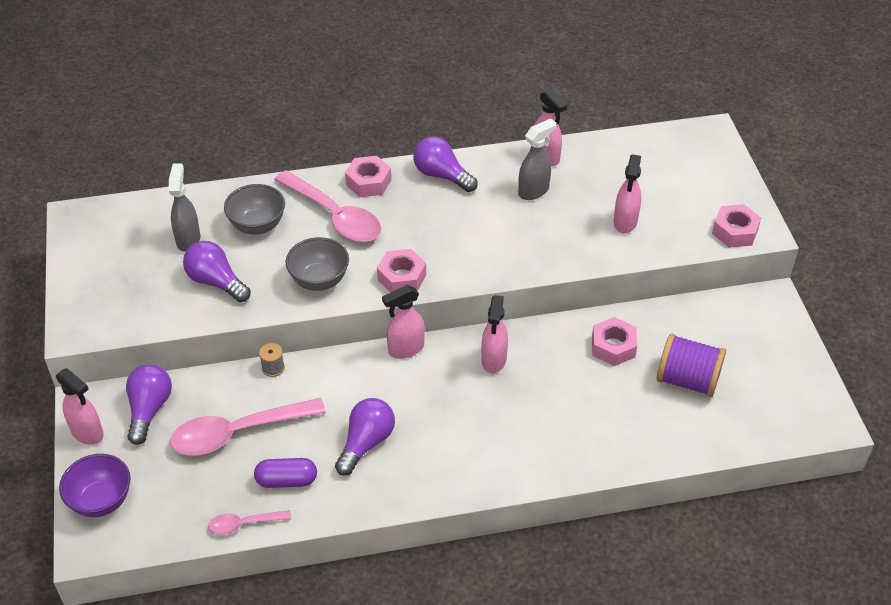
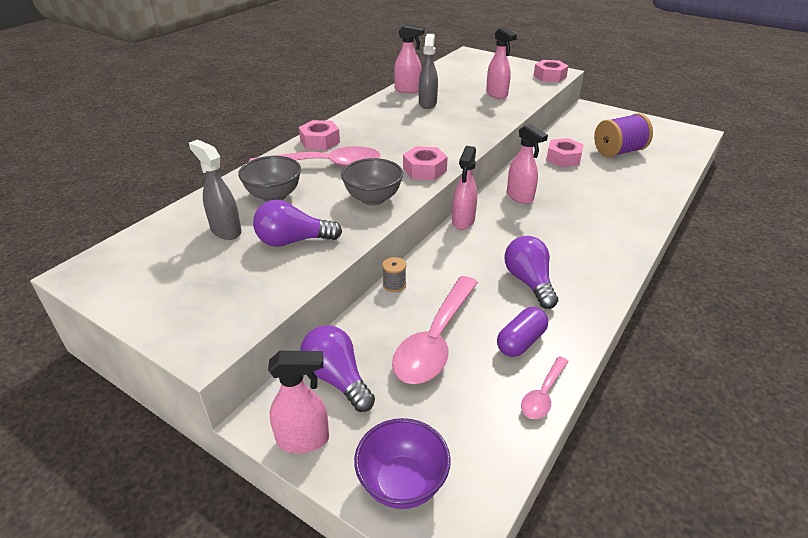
camera: 45 degrees left, 10 degrees down
(442, 175) = (362, 119): purple light bulb -> none

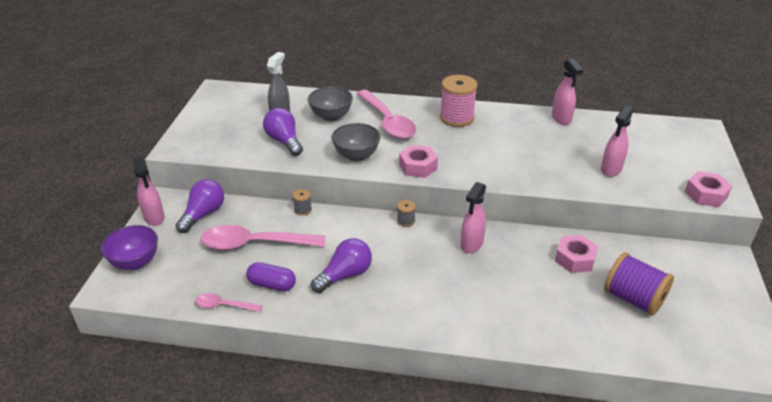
camera: 65 degrees right, 0 degrees up
(320, 141) = (421, 108): pink nut -> none
(358, 130) = (456, 118): none -> pink spool
(427, 103) = (543, 136): grey spray bottle -> none
(463, 221) = (406, 221): pink spray bottle -> grey spool

